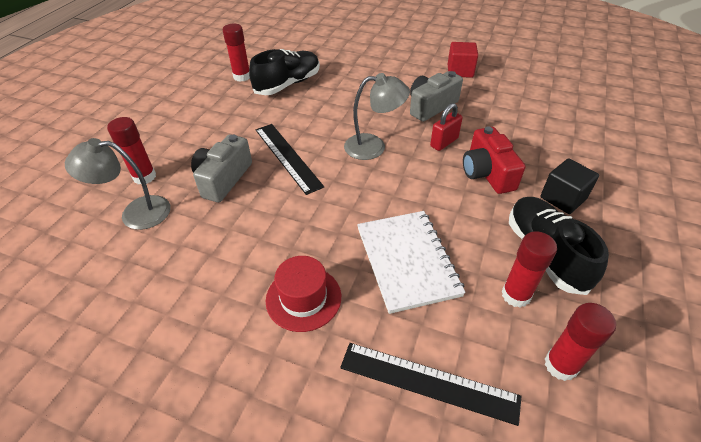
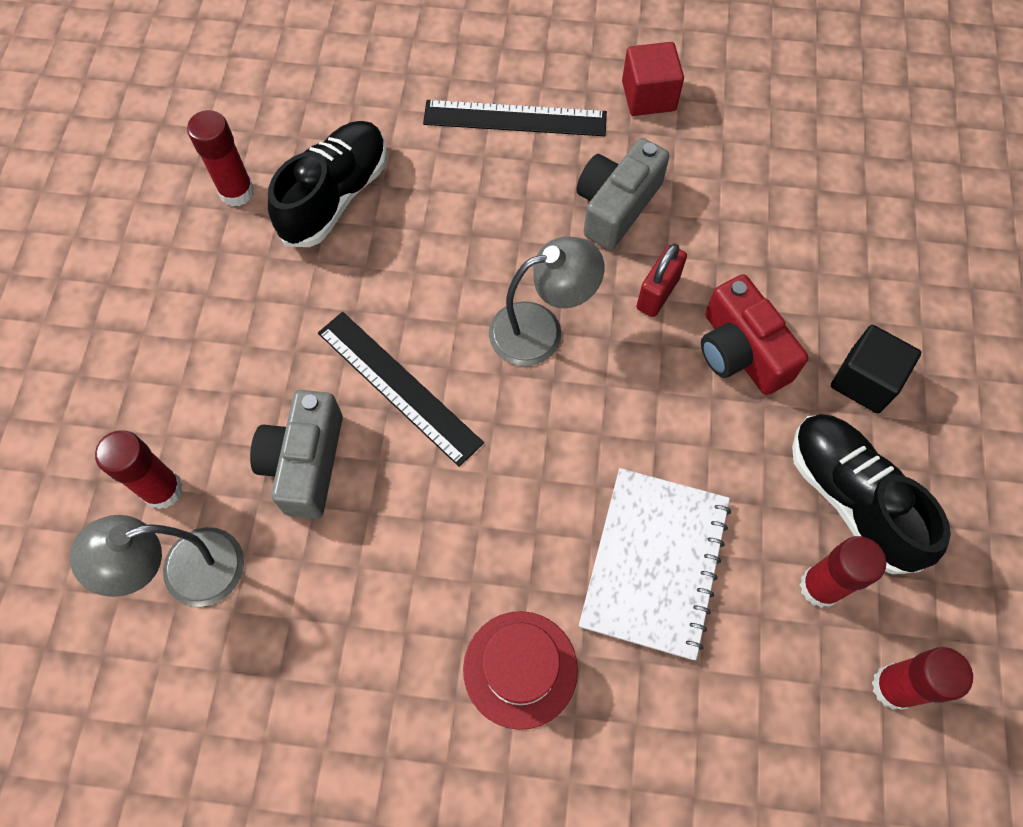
camera: 15 degrees left, 20 degrees up
(407, 261) = (654, 563): white notebook -> white notebook turned 45 degrees clockwise
(428, 382) = (728, 758): black ruler -> black ruler (515, 118)

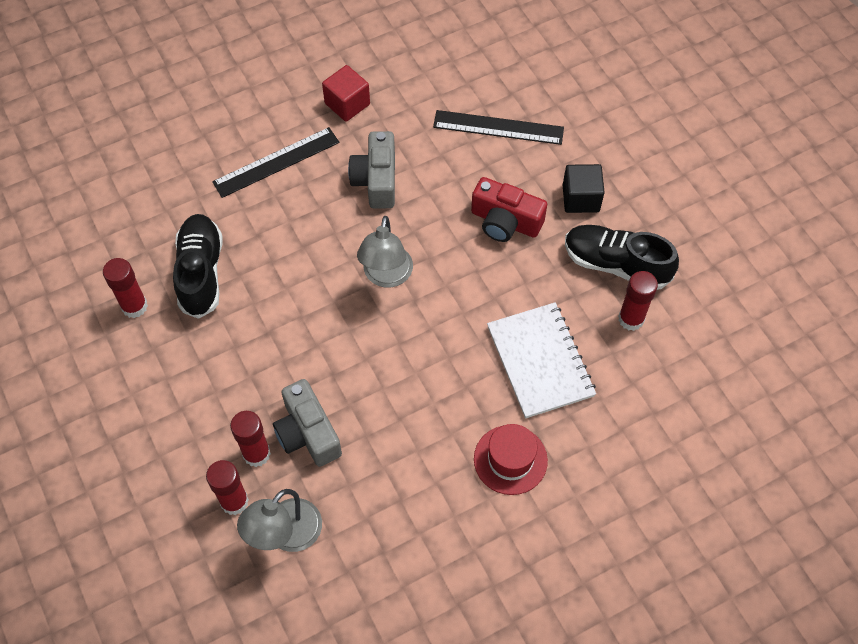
camera: 35 degrees left, 5 degrees down
(399, 387) = (329, 358): black ruler -> black ruler (498, 127)
(541, 329) = (386, 276): grey lamp -> grey lamp turned 150 degrees clockwise
(657, 293) = (437, 217): red padlock -> none
(893, 687) = (698, 345): red glue stick -> red glue stick (256, 454)

